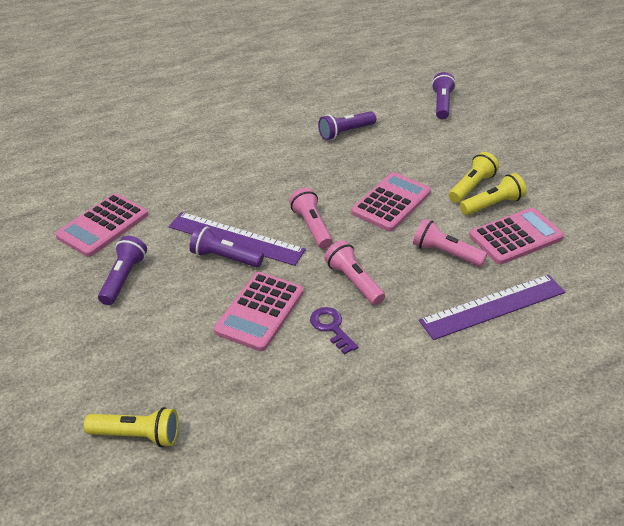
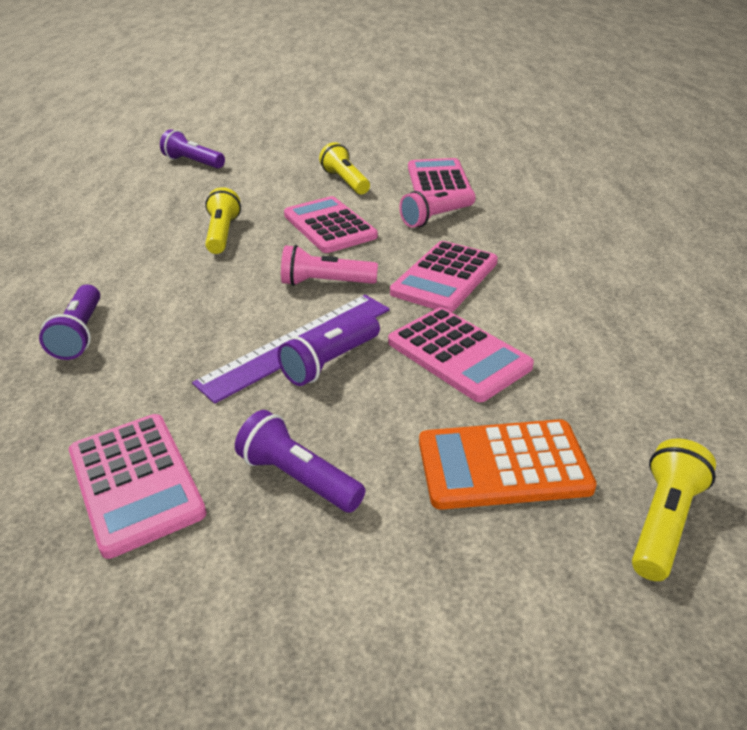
camera: 65 degrees left, 5 degrees down
(160, 355) = (503, 465): none -> orange calculator
(331, 327) = (514, 309): purple key -> none
(345, 132) = (170, 222): purple flashlight -> purple flashlight (80, 334)
(353, 281) = (445, 278): pink flashlight -> pink calculator
(492, 204) = (382, 179): yellow flashlight -> yellow flashlight (222, 234)
(493, 306) = (529, 215): purple ruler -> none

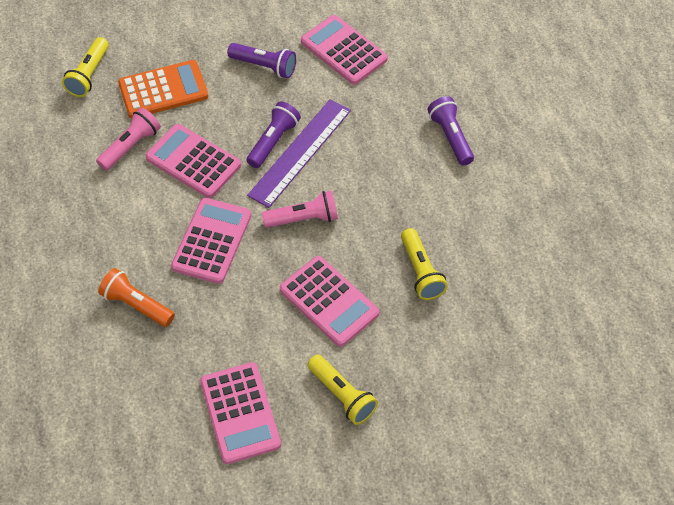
camera: 165 degrees right, 20 degrees up
(193, 162) = (539, 415): purple flashlight -> none
(436, 218) = (231, 333): pink flashlight -> pink flashlight (131, 146)
(537, 243) = (136, 305): none -> orange flashlight

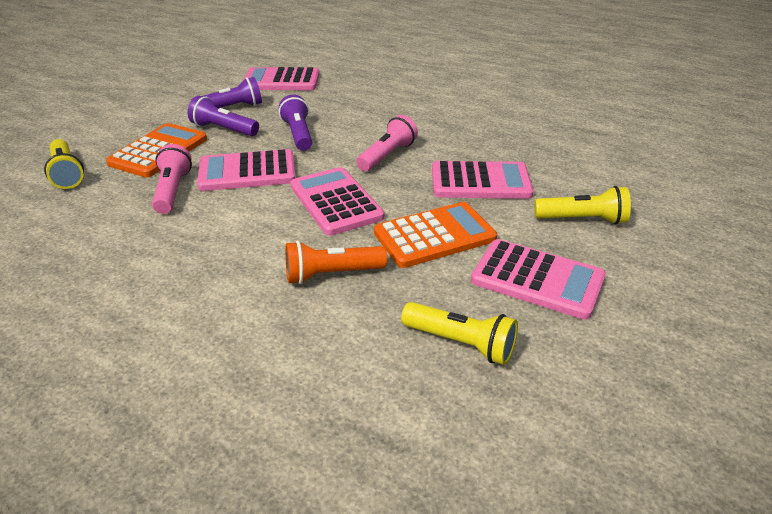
camera: 45 degrees left, 20 degrees down
(231, 325) = (434, 235): none -> orange calculator
(300, 152) = (328, 130): purple ruler -> none
(421, 272) = (509, 138): yellow flashlight -> yellow flashlight (461, 343)
(450, 137) = (416, 83): purple flashlight -> purple flashlight (223, 129)

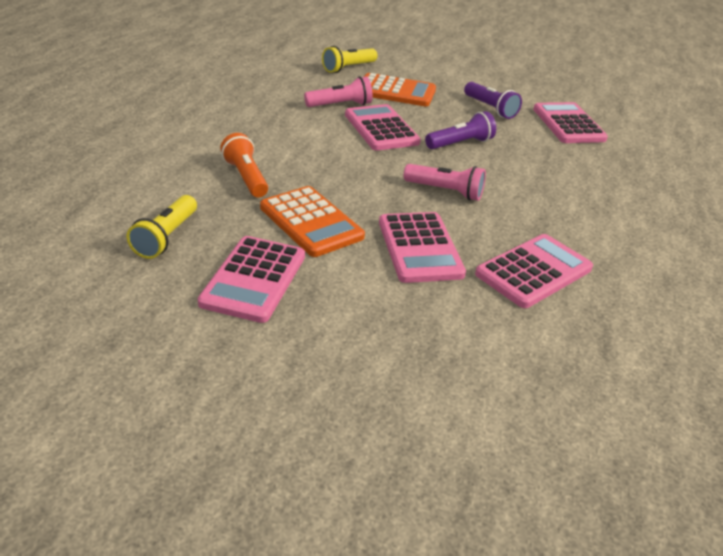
camera: 75 degrees right, 0 degrees up
(223, 129) = (448, 110): purple flashlight -> none
(335, 202) = (349, 171): pink calculator -> pink calculator (533, 271)
(582, 219) = (368, 316): yellow flashlight -> none

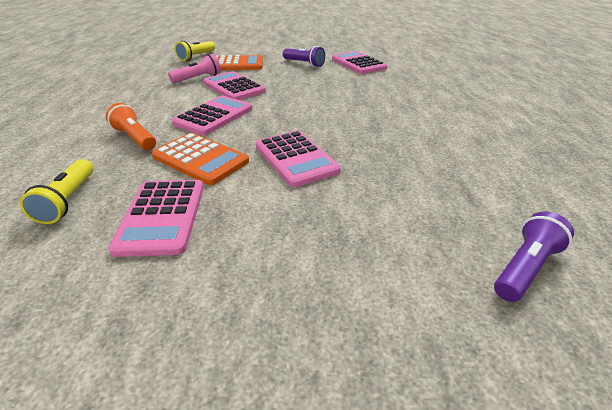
camera: 15 degrees left, 0 degrees up
(445, 191) = (297, 117): pink flashlight -> none
(460, 143) = (294, 86): purple flashlight -> purple flashlight (525, 267)
(533, 271) = (387, 155): pink calculator -> pink calculator (214, 116)

